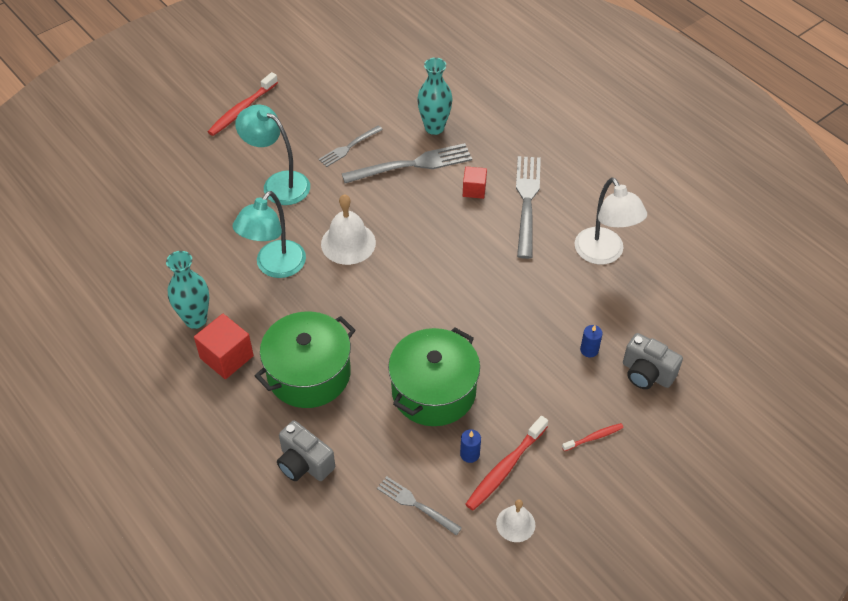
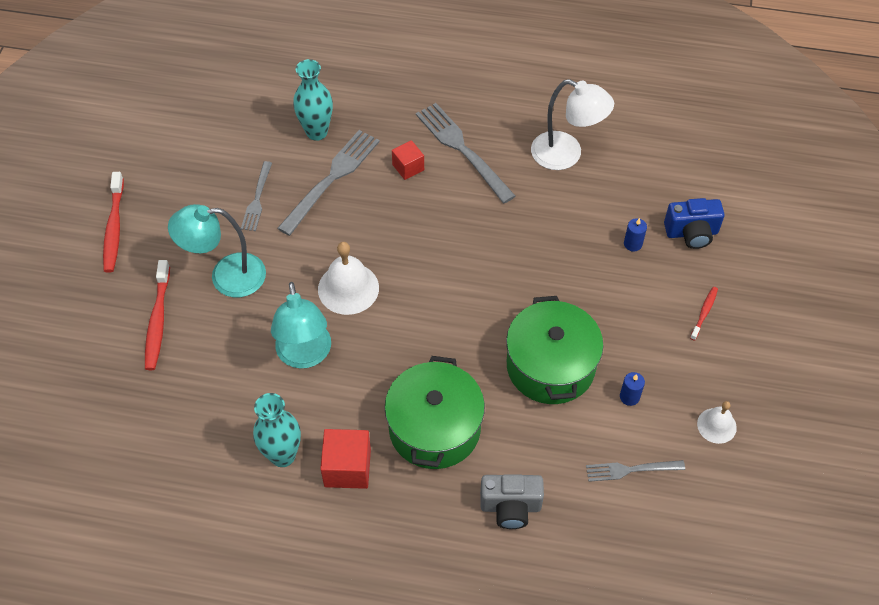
camera: 40 degrees left, 5 degrees up
(505, 468) = (666, 387): red toothbrush -> red toothbrush (158, 321)
(646, 373) = (691, 233): grey camera -> blue camera

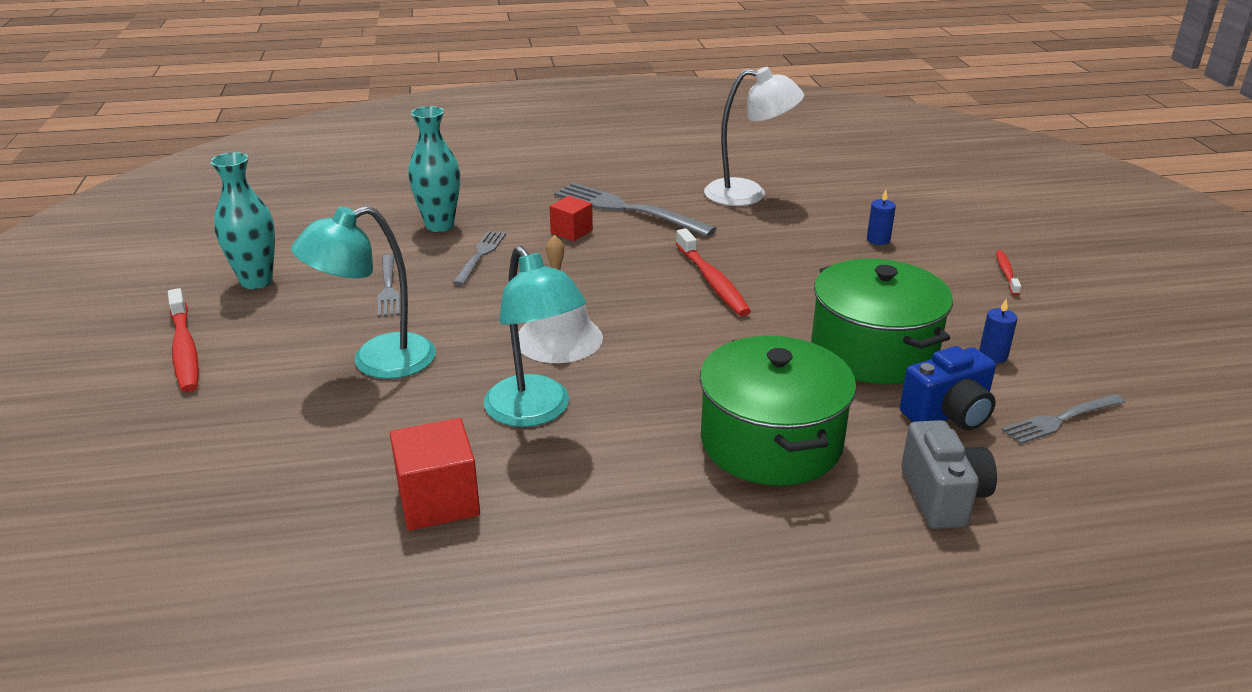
camera: 20 degrees left, 25 degrees down
(158, 321) = (288, 425): red toothbrush -> red toothbrush (712, 281)
(283, 455) = (563, 526): turquoise vase -> turquoise vase (256, 281)
(332, 178) = (480, 255): grey fork -> grey fork, size x0.58
(347, 468) = (674, 515): red cube -> red cube (438, 500)
(510, 507) = (942, 497): grey camera -> grey camera turned 75 degrees counterclockwise
(691, 233) = (933, 221): blue camera -> blue camera (948, 415)
(716, 425) = (1117, 357): white bell -> none

